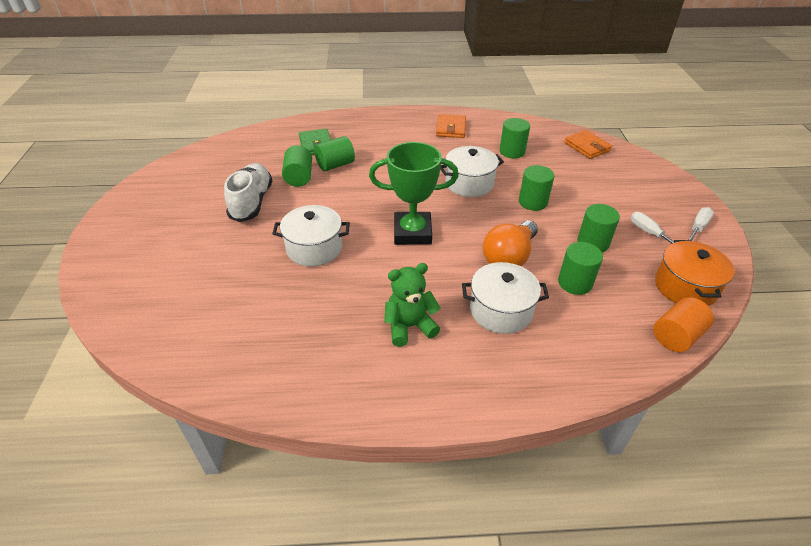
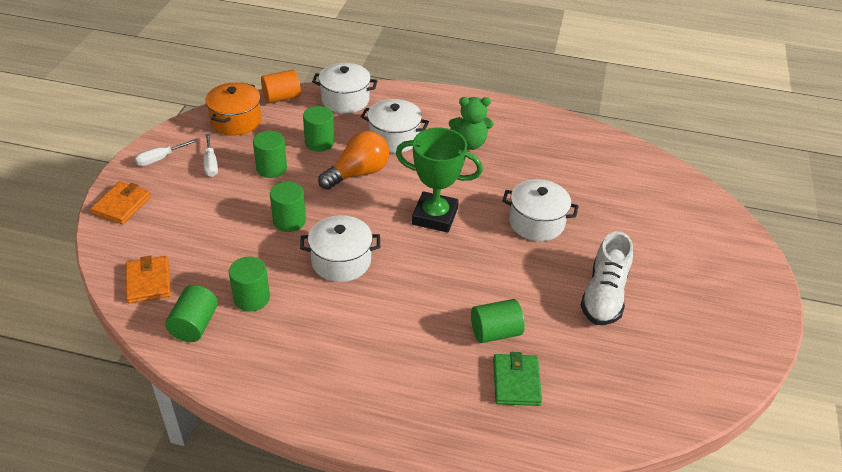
camera: 165 degrees left, 0 degrees up
(299, 177) = (546, 322): green cylinder -> green cylinder (194, 325)
(451, 128) = (303, 367): orange wallet -> orange wallet (122, 205)
(600, 355) = (345, 100): none -> white pot

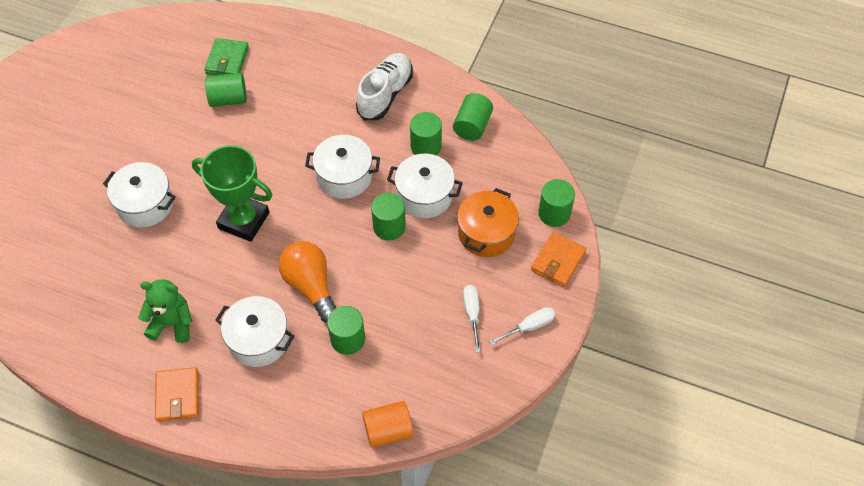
camera: 170 degrees left, 15 degrees up
(148, 282) = (516, 170): orange wallet -> orange wallet (178, 396)
(236, 121) = (446, 387): orange pot -> orange pot (486, 233)
(271, 168) = (405, 301): green cylinder -> green cylinder (554, 213)
(345, 100) = (306, 419): white pot -> white pot (424, 196)
(358, 173) = (311, 286): orange light bulb -> orange light bulb turned 90 degrees clockwise
(604, 295) = (122, 123): white shoe -> white shoe (385, 94)

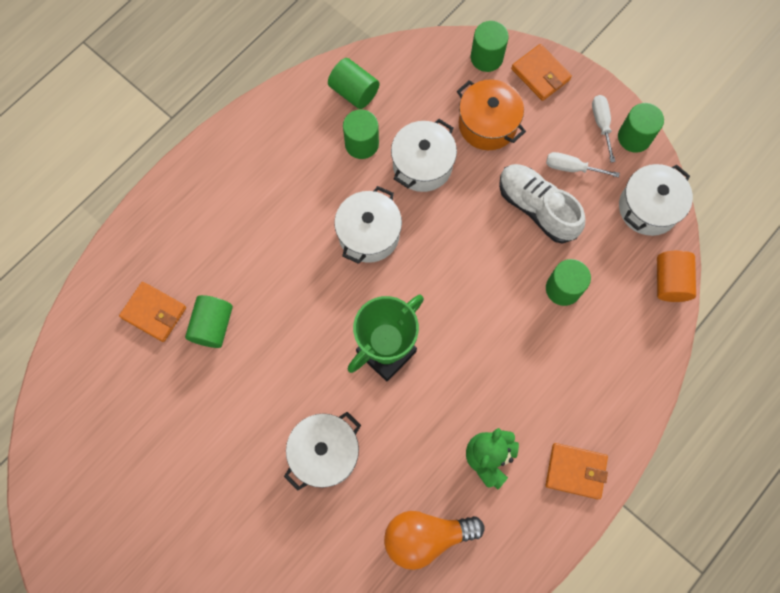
camera: 70 degrees left, 15 degrees up
(227, 60) = (154, 312): green wallet -> orange wallet
(259, 340) = (537, 374): white pot -> white pot (648, 208)
(311, 286) = (491, 306): orange light bulb -> orange light bulb (426, 536)
(385, 94) = (277, 161): white shoe -> white shoe (536, 208)
(389, 227) = (447, 210): green cylinder -> green cylinder (634, 137)

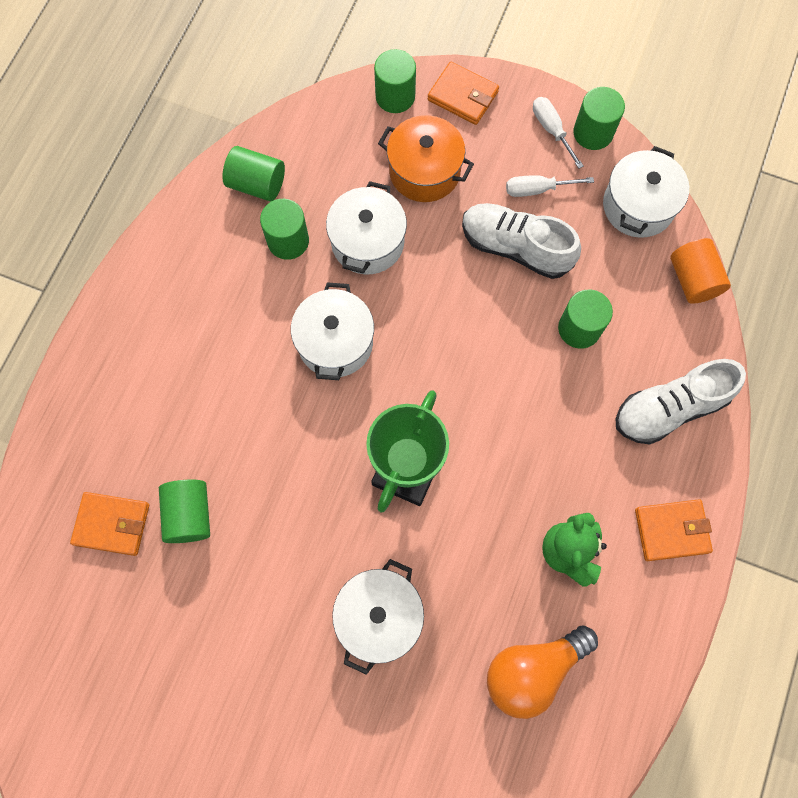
camera: 20 degrees left, 0 degrees up
(611, 376) = (669, 408): none -> white shoe

